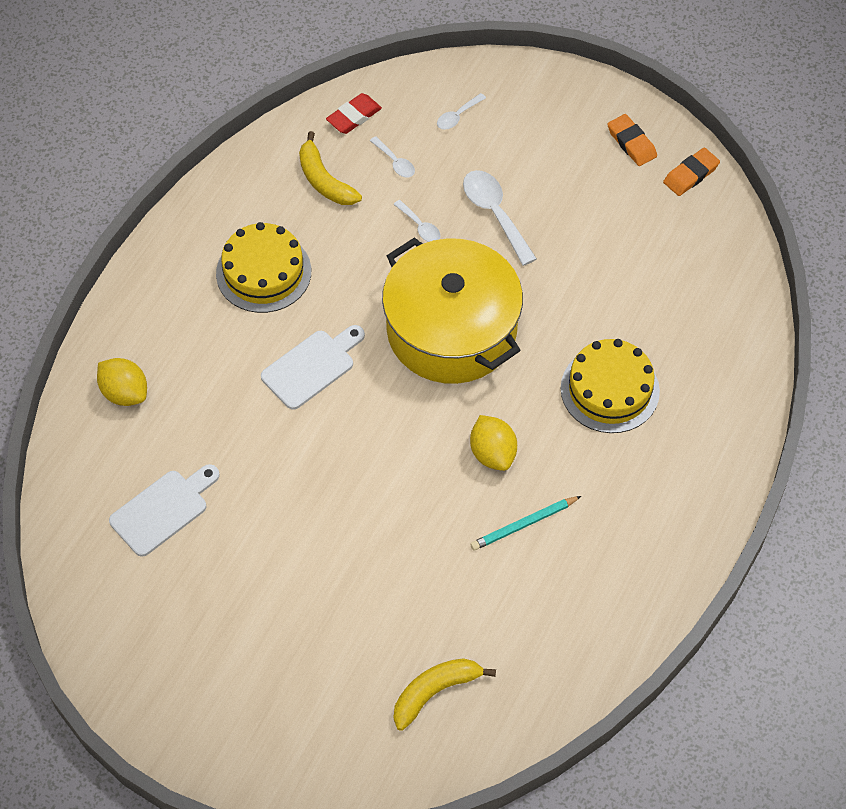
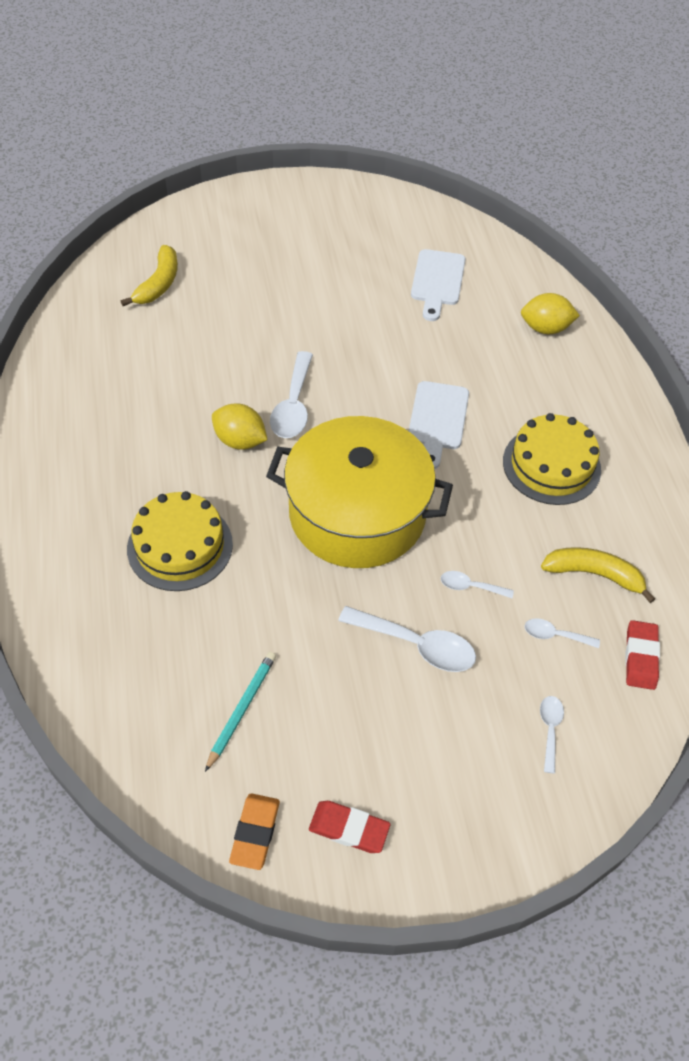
camera: 140 degrees right, 5 degrees down
(419, 459) = (293, 405): none -> white spoon
(524, 524) = (175, 407): turquoise pencil -> turquoise pencil (241, 710)
(631, 143) = (349, 829): orange eraser -> red eraser

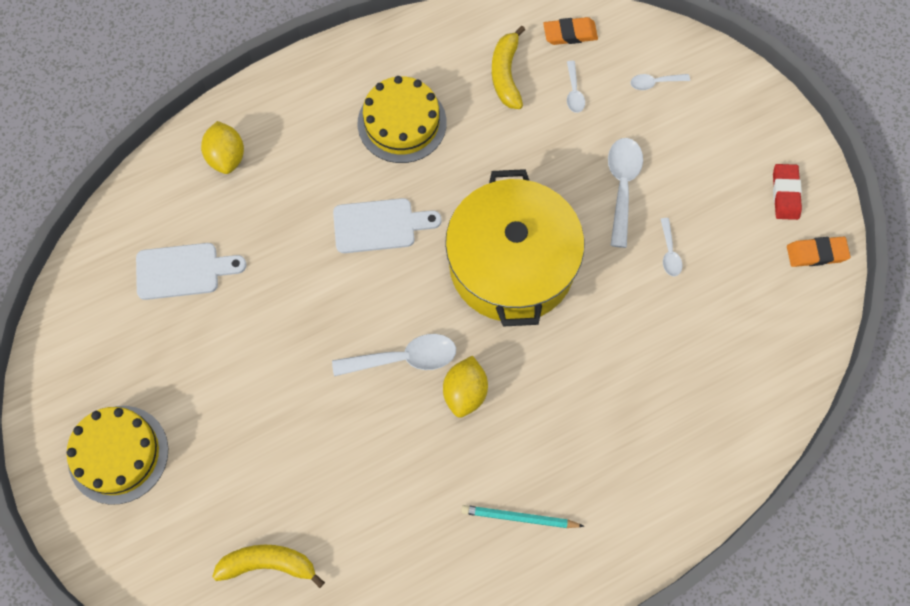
camera: 105 degrees left, 15 degrees up
(180, 546) = (602, 401): yellow cake -> yellow cake (118, 454)
(241, 710) = (730, 295): turquoise pencil -> turquoise pencil (519, 518)
(470, 587) = (553, 160): white spoon -> white spoon (669, 253)
(641, 657) = (570, 33): red eraser -> orange eraser

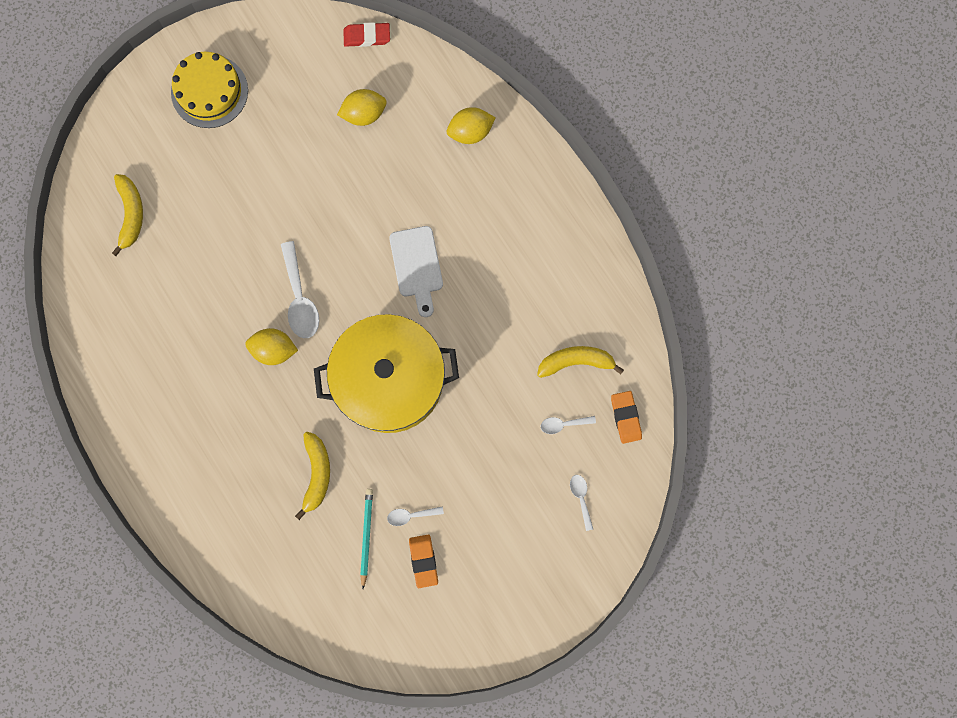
camera: 85 degrees right, 10 degrees up
(183, 271) = (364, 114): white cutting board -> yellow lemon
(402, 123) = (517, 274): yellow cake -> none
(519, 518) = (174, 400): turquoise pencil -> turquoise pencil (366, 536)
(618, 352) = (316, 474): none -> yellow banana
(622, 186) = (472, 471): white spoon -> none
(785, 194) = (477, 620): red eraser -> red eraser (367, 36)
(816, 253) = (420, 647): orange eraser -> orange eraser (423, 561)

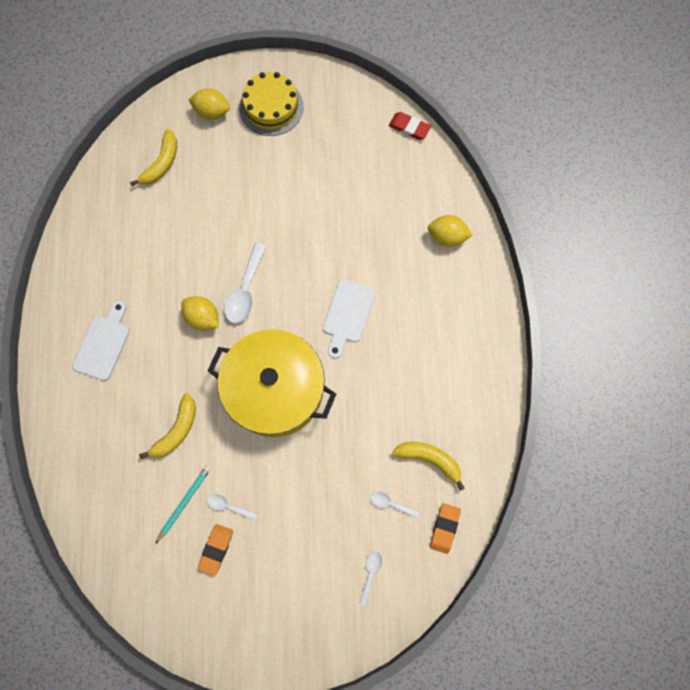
camera: 30 degrees right, 5 degrees down
(189, 432) = (103, 344): none -> white cutting board
(364, 114) = (374, 181): yellow lemon -> yellow lemon (212, 112)

